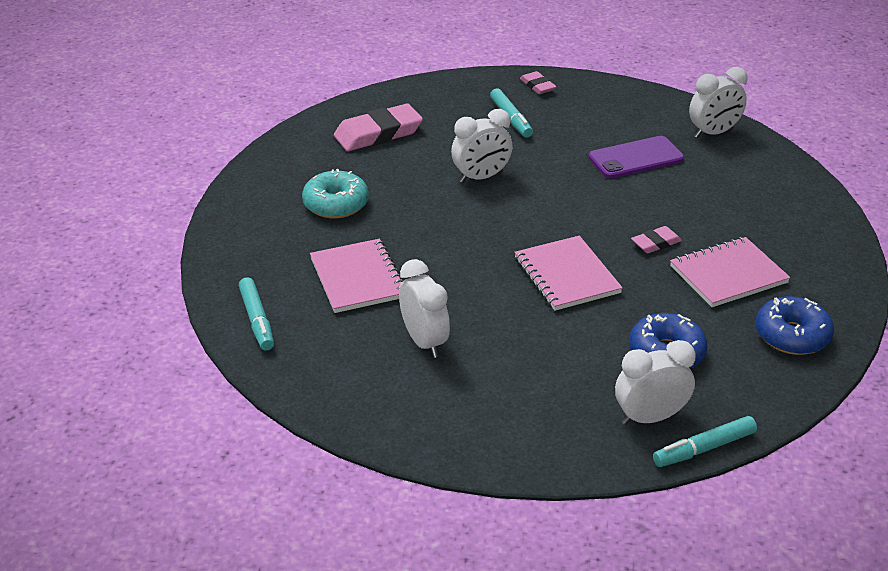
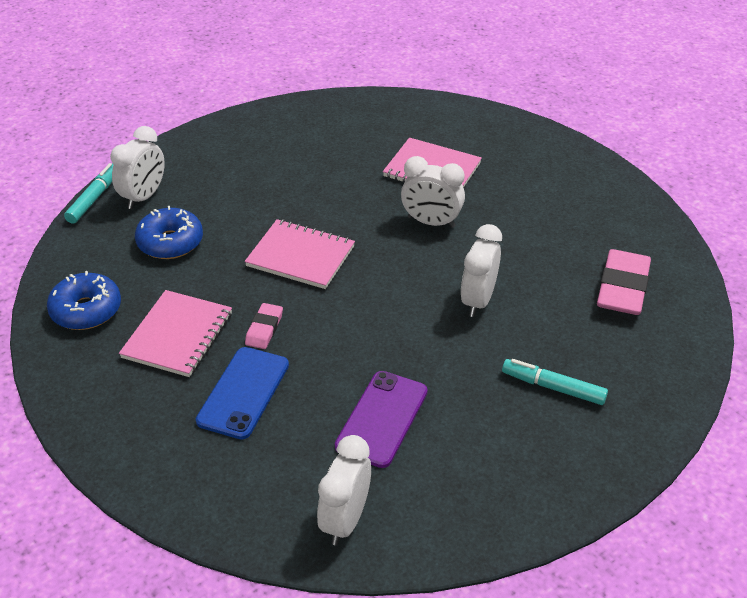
camera: 135 degrees right, 5 degrees up
(257, 320) = (445, 115): turquoise marker -> none
(336, 204) = (536, 207): turquoise donut -> none
(424, 341) = (333, 160): white clock -> white clock (431, 222)
(537, 86) = (599, 458): pink eraser -> none
(712, 215) = (243, 392): none -> blue phone

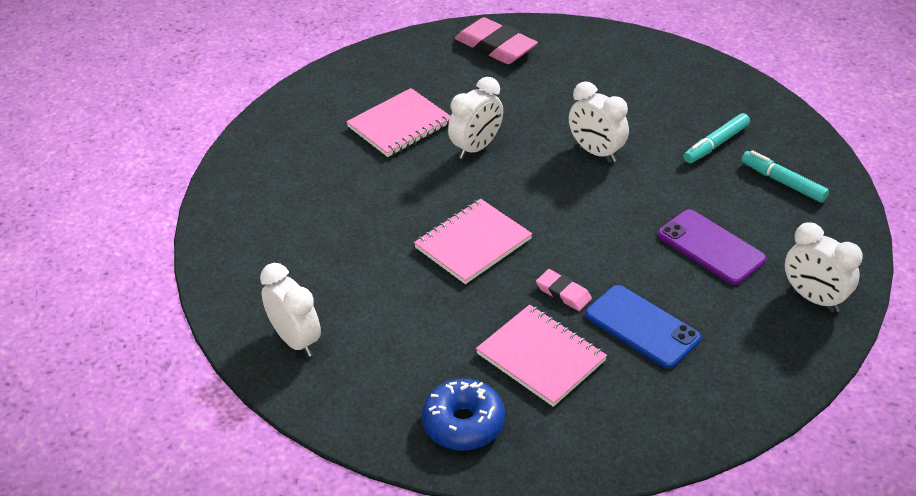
camera: 65 degrees left, 0 degrees up
(94, 198) = (268, 384): turquoise marker -> turquoise marker (783, 182)
(170, 242) = (391, 334): blue donut -> none
(622, 288) = (622, 73): pink eraser -> pink eraser (495, 46)

